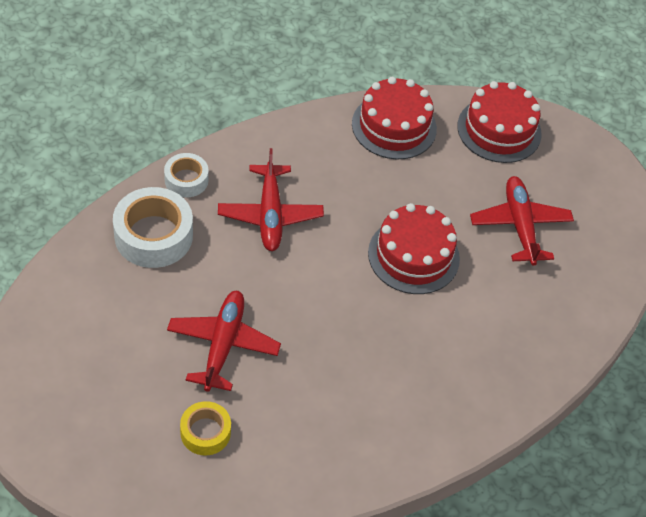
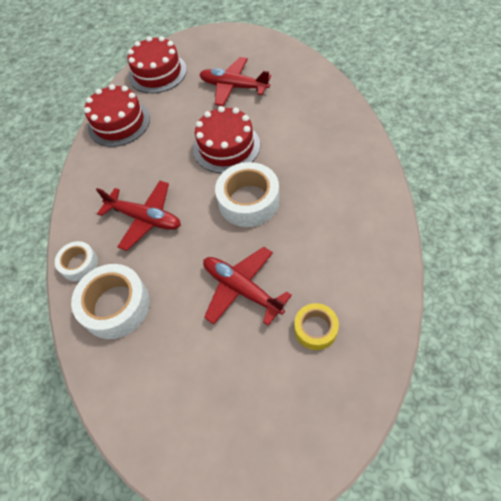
camera: 50 degrees left, 5 degrees up
(343, 309) = (249, 201): none -> white tape

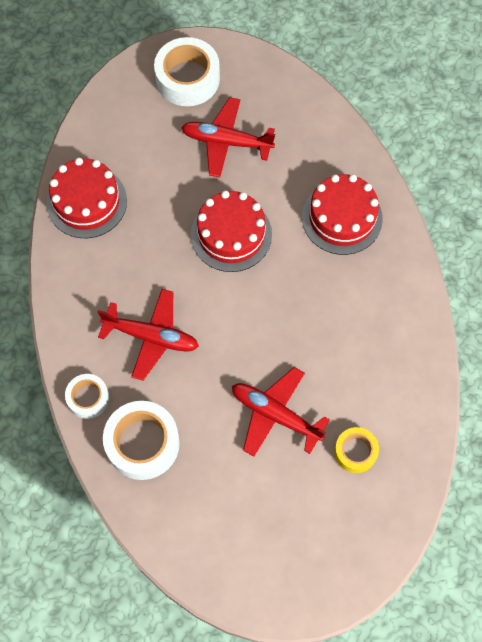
camera: 15 degrees left, 10 degrees up
(157, 73) = (120, 119): red cake -> red cake (342, 218)
(249, 201) = (268, 308): white tape -> white tape (187, 78)

